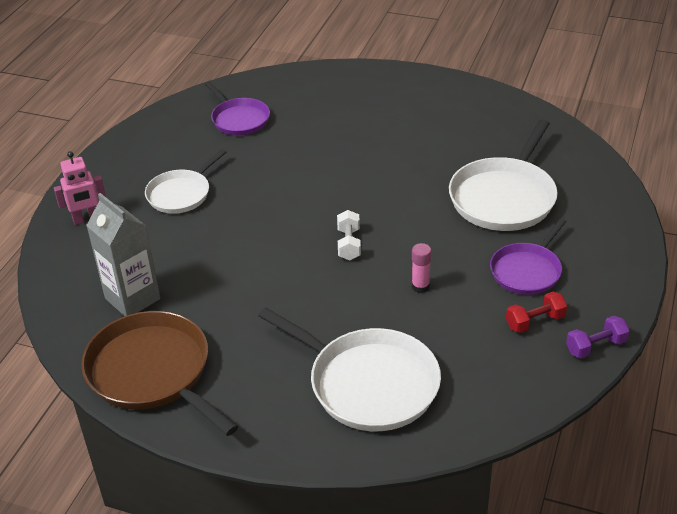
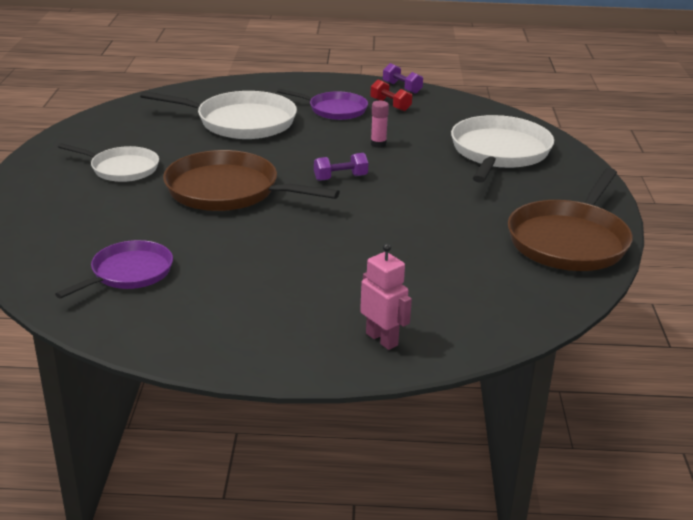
camera: 110 degrees left, 10 degrees down
(132, 299) = (489, 273): grey carton -> none
(181, 194) = (302, 282): white pan -> white pan (121, 168)
(348, 174) = (228, 191): none -> brown pan
(349, 244) = (340, 178): white dumbbell -> purple dumbbell

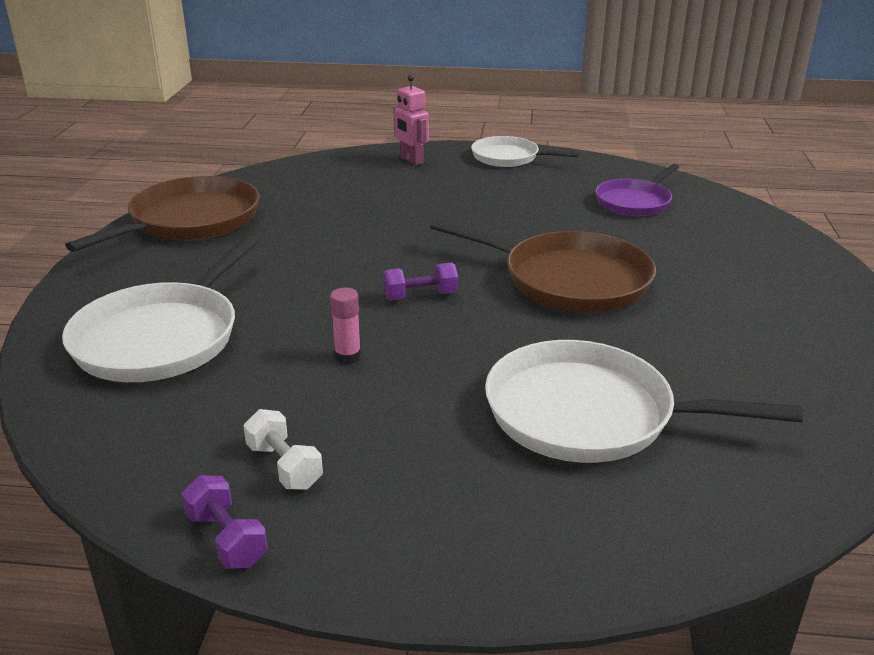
camera: 175 degrees left, 0 degrees up
(121, 168) = (732, 314): white pan -> white pan (509, 157)
(334, 110) = (406, 450): purple pan -> none
(390, 105) = (284, 466): red dumbbell -> white dumbbell

